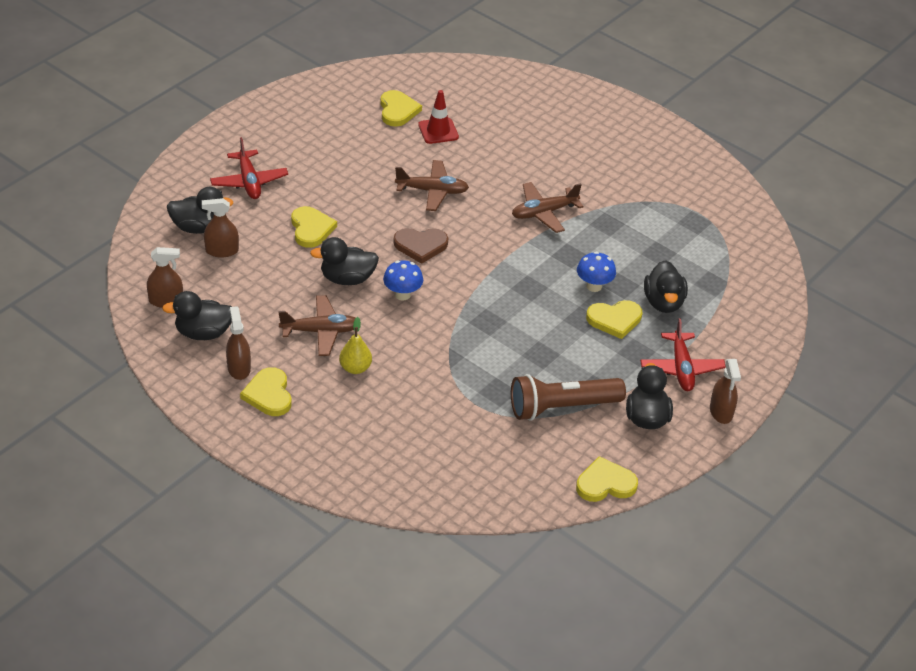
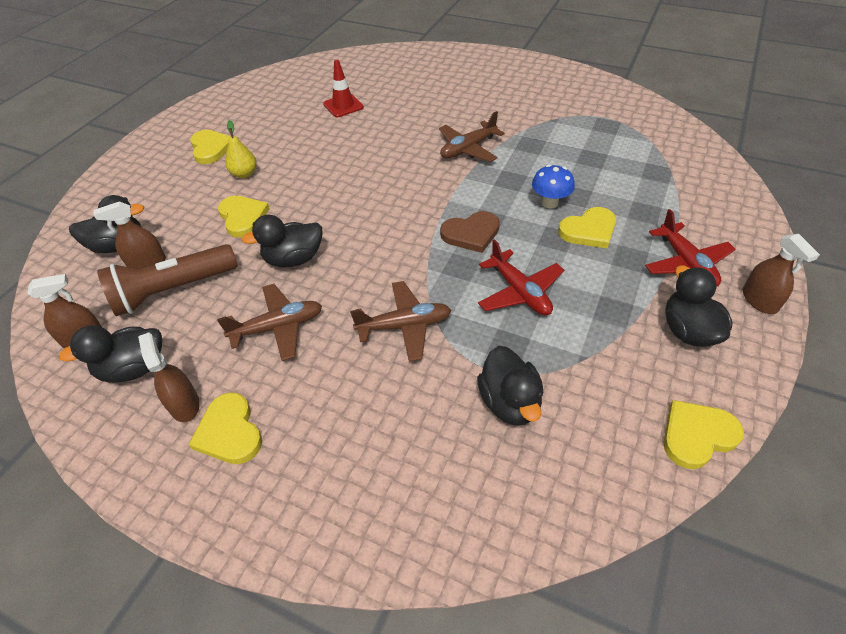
camera: 10 degrees left, 5 degrees up
(249, 182) = (169, 188): red plane -> red plane (519, 292)
(355, 368) = (331, 363): yellow pear -> yellow pear (244, 174)
(398, 110) = (301, 98): yellow heart -> yellow heart (211, 148)
(402, 294) = (359, 261): blue mushroom -> none
(420, 246) = (361, 206): brown heart -> brown heart (471, 233)
(432, 191) = (355, 155): brown plane -> brown plane (404, 326)
(561, 407) = (589, 345): brown flashlight -> brown flashlight (172, 290)
(663, 302) = (625, 201): black duck -> black duck (509, 402)

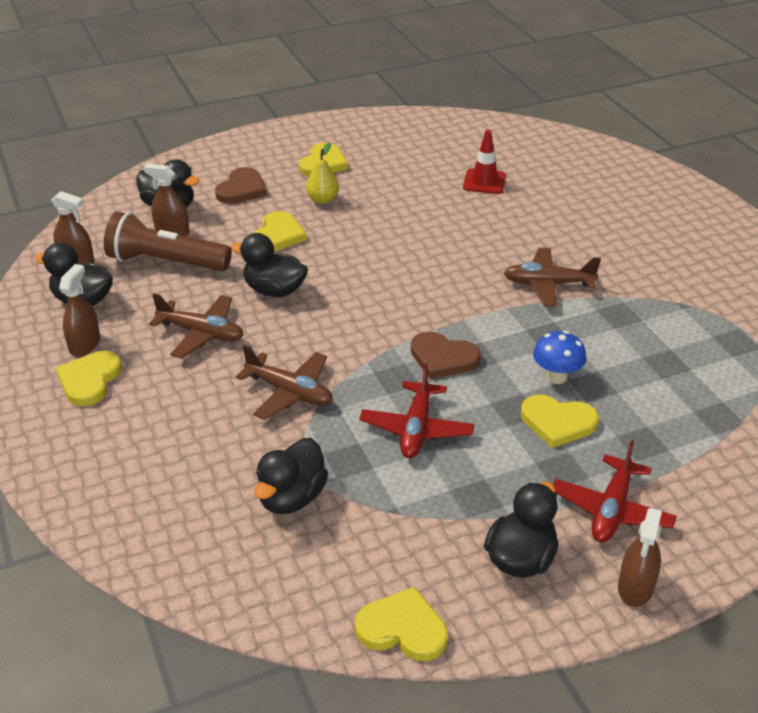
camera: 40 degrees right, 10 degrees down
(167, 199) = (241, 189): none -> brown heart

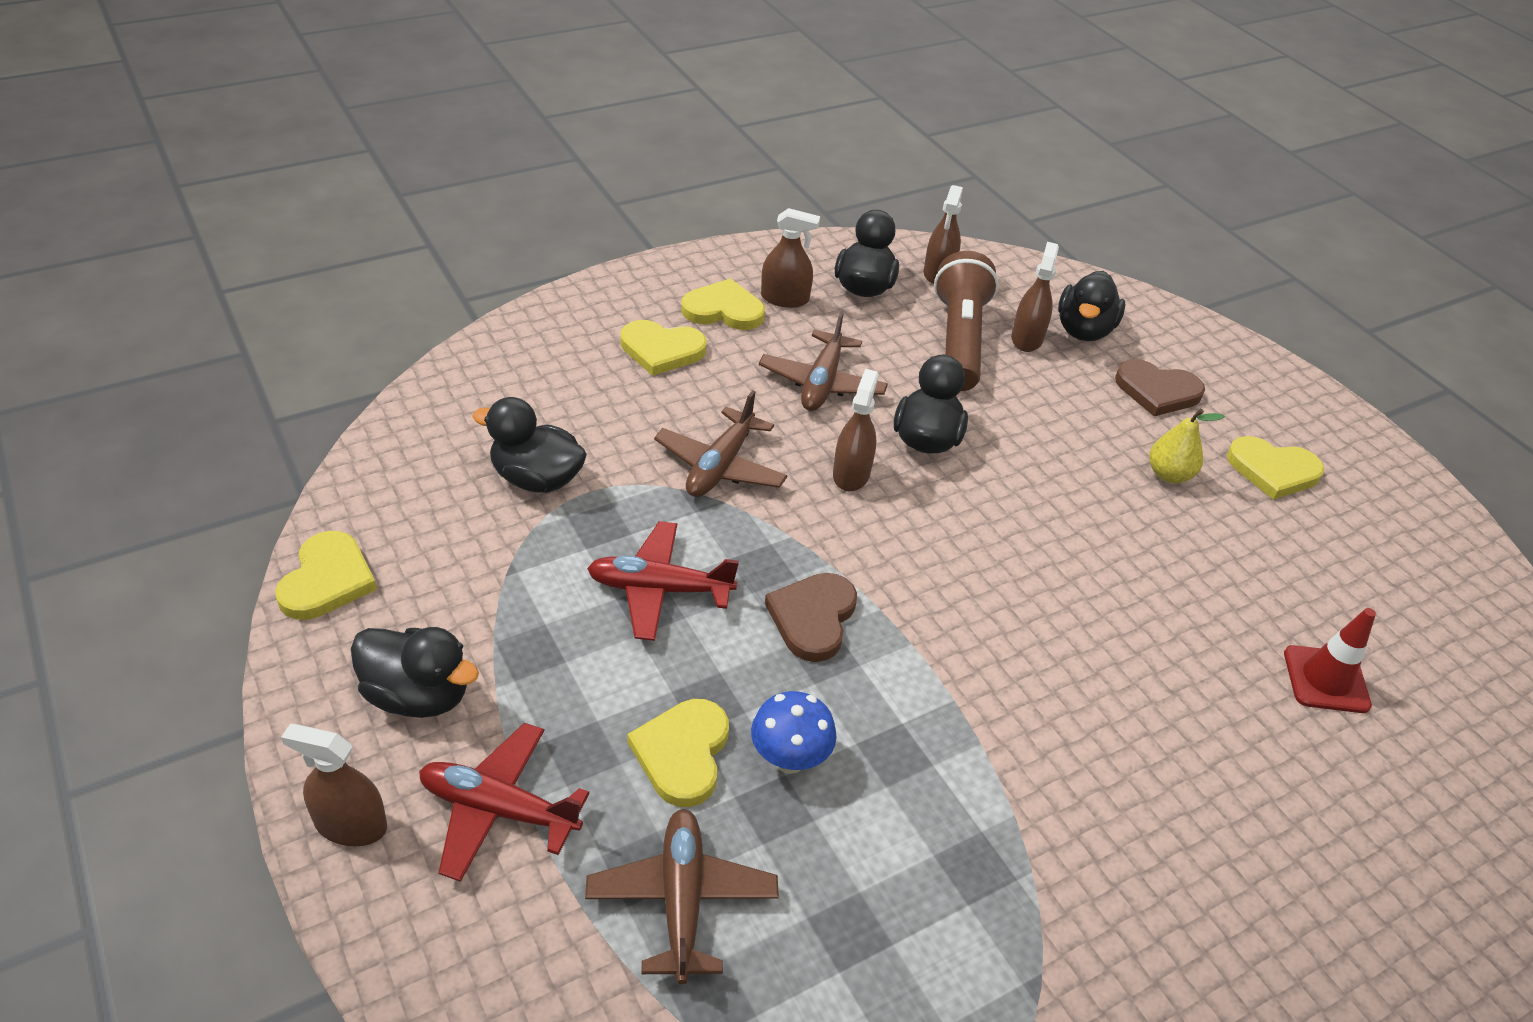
camera: 80 degrees right, 5 degrees up
(278, 235) = (1056, 434): yellow heart -> yellow heart (661, 350)
(306, 328) = (851, 474): none -> brown spray bottle
(548, 284) = (1036, 761): brown plane -> brown plane (682, 900)

